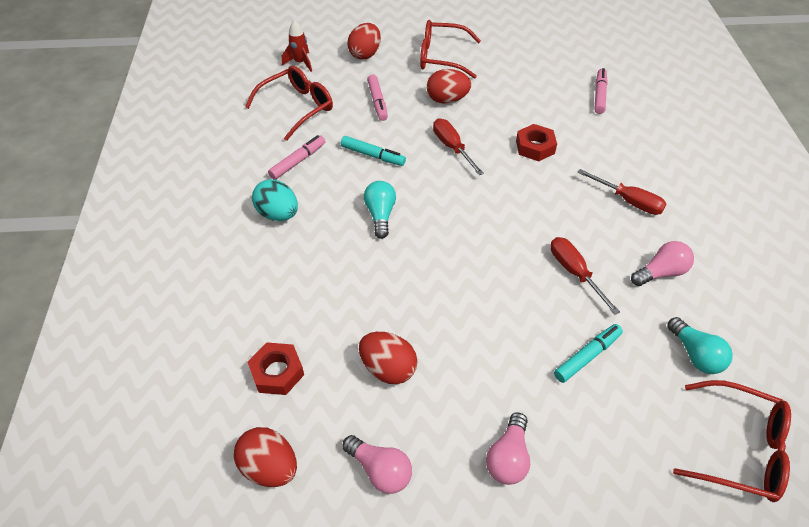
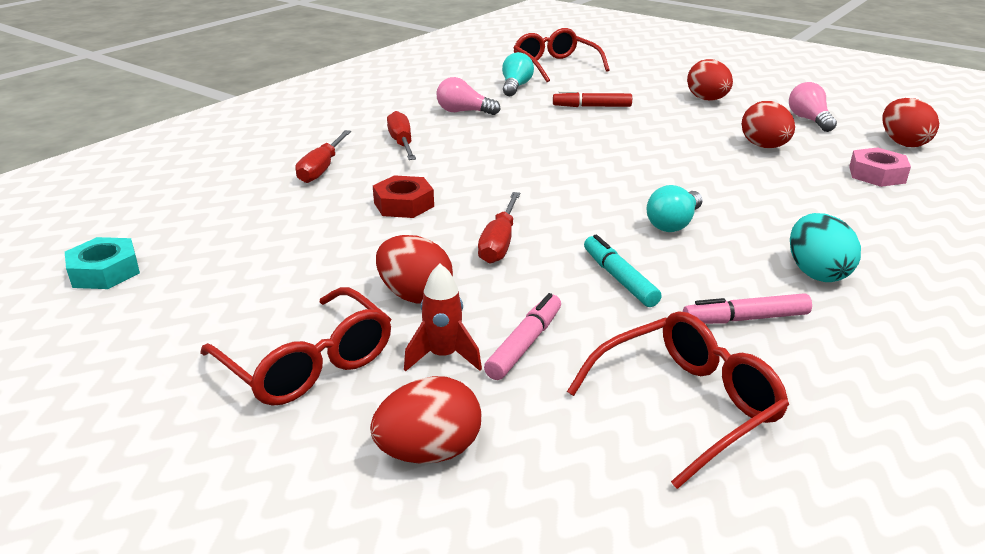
camera: 140 degrees left, 20 degrees down
(277, 372) = (877, 174): red nut -> pink nut
(297, 108) = (685, 406): red glasses -> red glasses turned 150 degrees clockwise
(300, 63) = (595, 514): red rocket -> red rocket (443, 356)
(508, 457) = (707, 100): pink light bulb -> red egg
(574, 272) = (531, 132): red screwdriver -> red screwdriver (322, 169)
(577, 47) = (105, 272): none -> turquoise nut
(587, 356) = (592, 106): turquoise marker -> red marker
(599, 95) = (227, 213): pink marker -> none

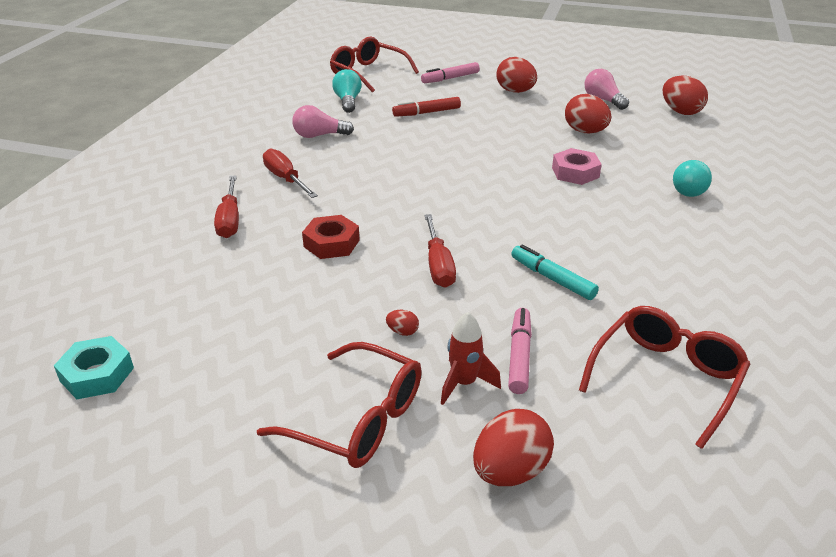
camera: 20 degrees left, 5 degrees up
(415, 295) = (402, 332): red egg -> red egg, size x0.45
(674, 224) = (561, 218): turquoise light bulb -> turquoise light bulb (688, 189)
(745, 319) = (662, 294): pink marker -> pink marker (450, 78)
(816, 273) = (687, 242): turquoise egg -> none
(877, 174) = (678, 144): pink nut -> pink nut (575, 172)

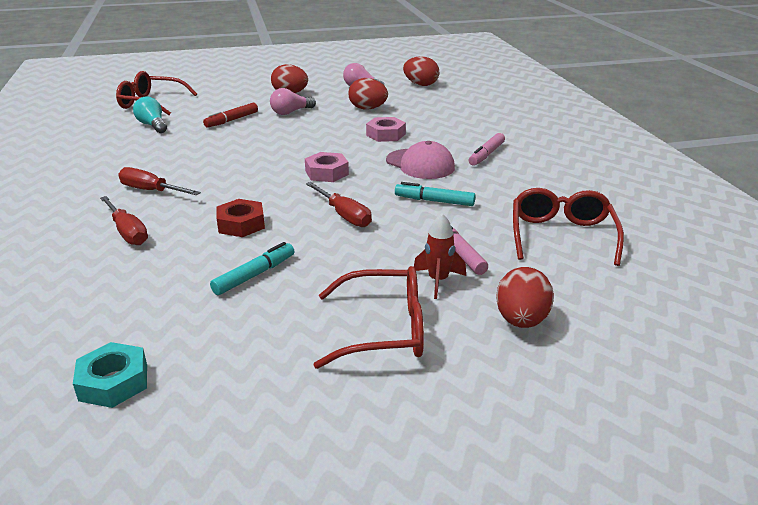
camera: 30 degrees left, 5 degrees down
(295, 307) = (254, 275): none -> turquoise marker
(319, 135) = (151, 154): pink light bulb -> pink light bulb (291, 112)
(402, 332) = (360, 264): red egg -> none
(450, 78) = (228, 94): pink marker -> pink marker (486, 155)
(466, 206) = (326, 173): none -> pink nut
(580, 224) = (420, 164): none -> pink cap
(688, 189) = (469, 127): turquoise light bulb -> none

